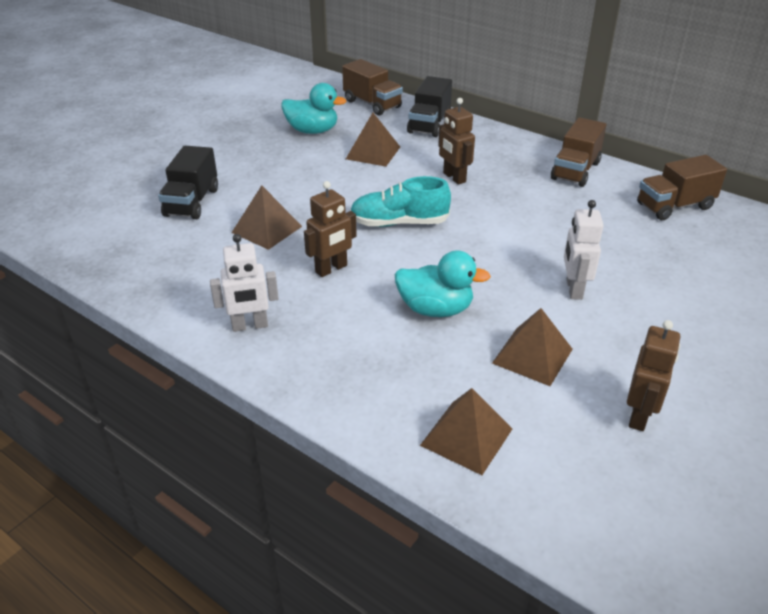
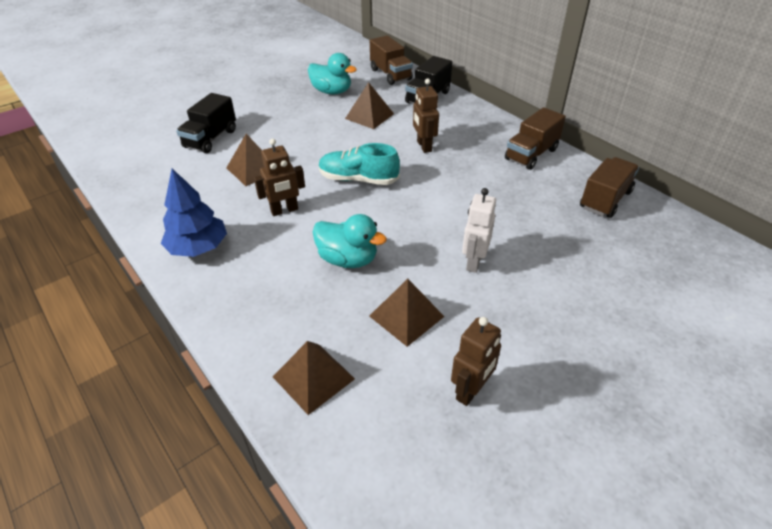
camera: 15 degrees right, 5 degrees up
(250, 326) = (198, 247): white robot -> blue tree
(674, 206) = (605, 200): brown truck -> brown truck turned 135 degrees clockwise

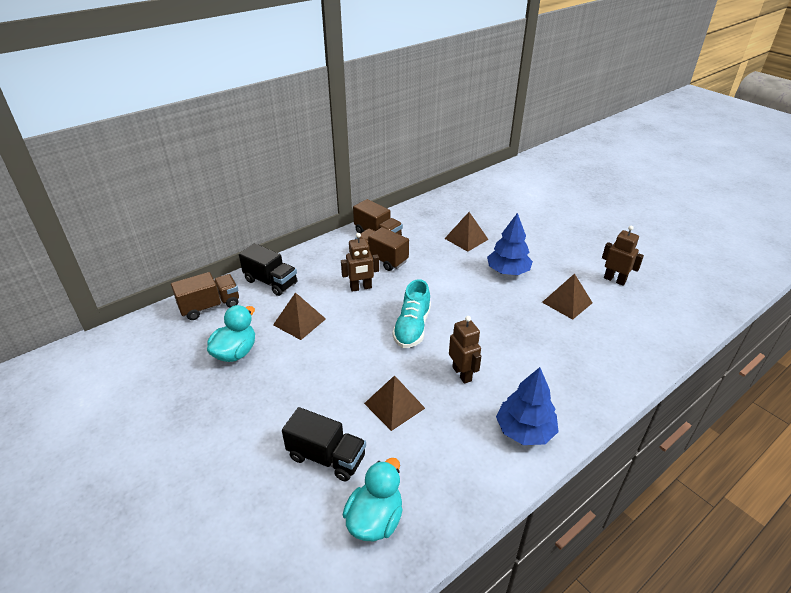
camera: 90 degrees left, 5 degrees down
(313, 377) = (634, 343): brown pyramid -> brown pyramid (466, 239)
(348, 259) = (518, 331): turquoise duck -> turquoise duck (375, 519)
(473, 262) = (508, 271): white robot -> blue tree
(605, 200) = (434, 213): brown truck -> brown truck (382, 259)

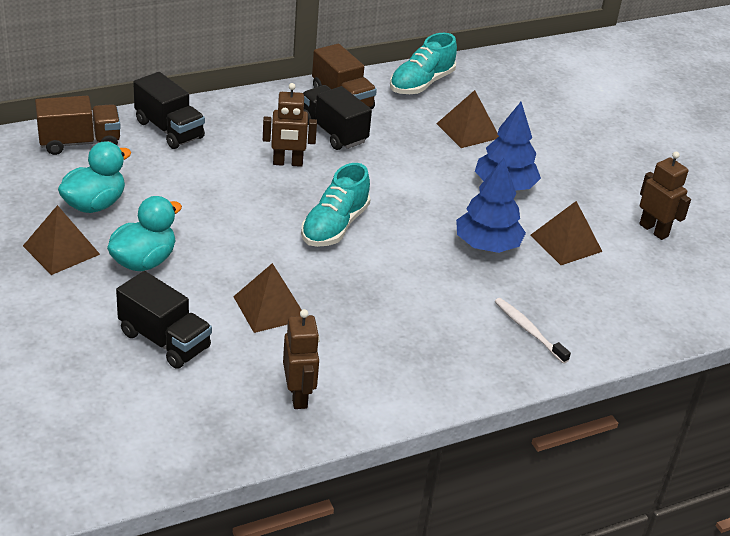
camera: 10 degrees right, 0 degrees up
(299, 322) = (189, 187): brown pyramid -> brown pyramid (61, 250)
(375, 519) = (196, 413): turquoise duck -> turquoise duck (144, 261)
(382, 259) = (333, 132): brown truck -> black truck
(423, 214) = (421, 83): none -> turquoise shoe
(462, 374) = (374, 293): brown robot -> brown robot (298, 396)
(524, 430) = (421, 372): blue tree -> blue tree (487, 245)
(579, 375) = (528, 330): none -> white toothbrush

